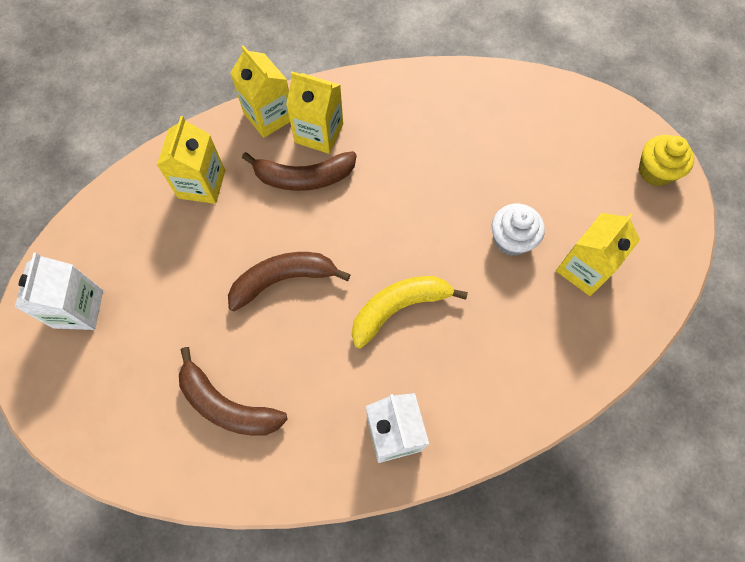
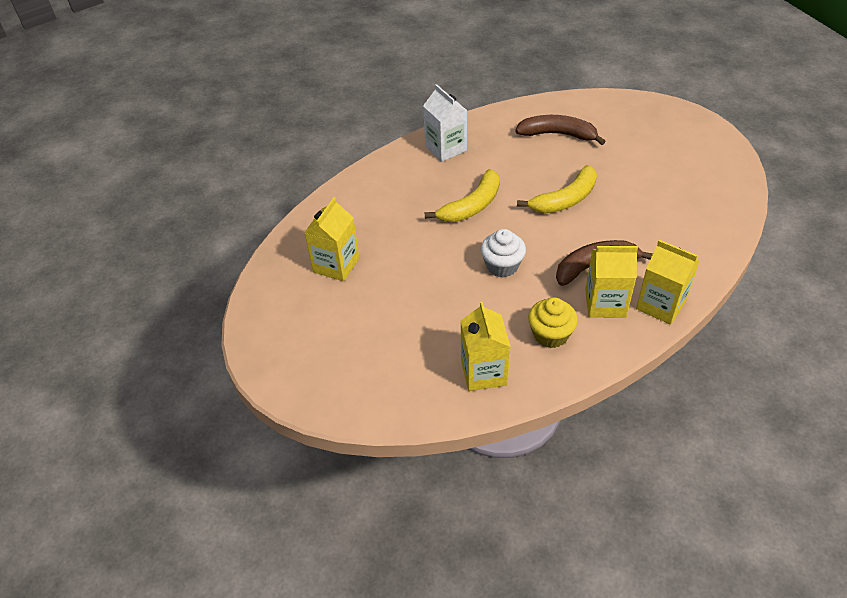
camera: 165 degrees right, 20 degrees down
(78, 309) = (693, 150): white carton -> none
(202, 184) = (674, 239): yellow carton -> yellow carton (484, 372)
(284, 280) = (565, 199): brown banana -> yellow banana
(511, 239) = (400, 269): white cupcake -> white cupcake (502, 266)
(655, 171) = (279, 357): yellow cupcake -> yellow cupcake (550, 335)

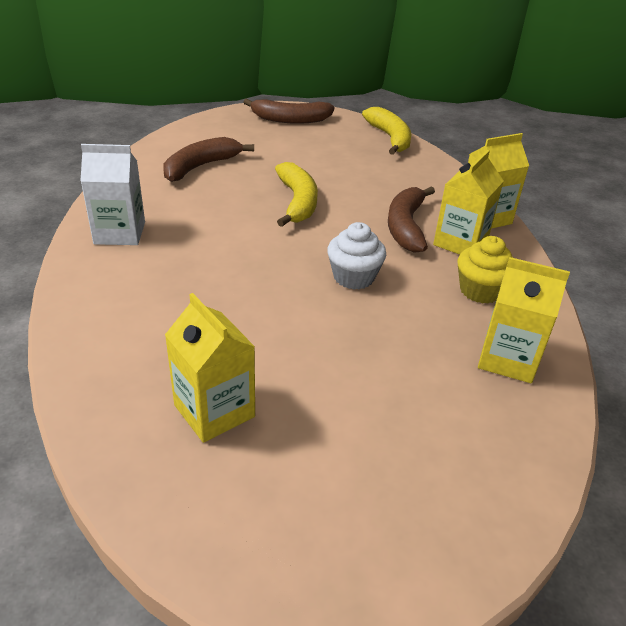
camera: 65 degrees left, 10 degrees down
(471, 206) = (238, 257): yellow banana -> yellow banana (390, 138)
(688, 135) = (290, 119): none -> brown banana

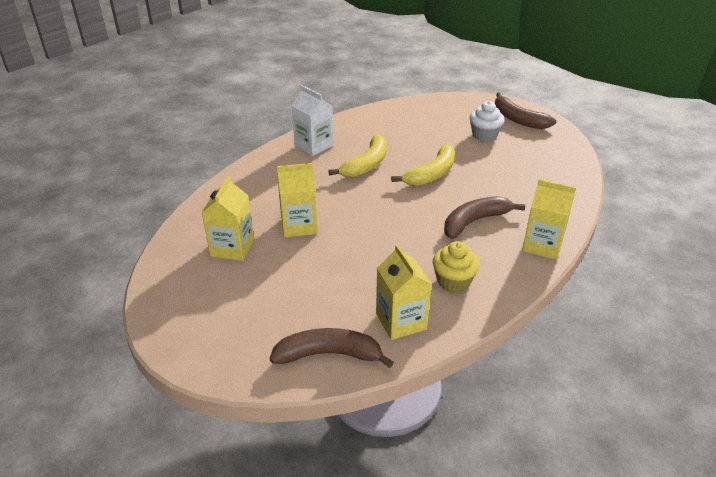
camera: 50 degrees right, 0 degrees up
(201, 167) = (410, 127): brown banana -> brown banana (329, 354)
(353, 277) = (391, 231): white cupcake -> white cupcake (484, 135)
(390, 138) = (572, 162): yellow banana -> yellow banana (366, 164)
(460, 243) = (494, 250): yellow carton -> yellow carton (299, 225)

